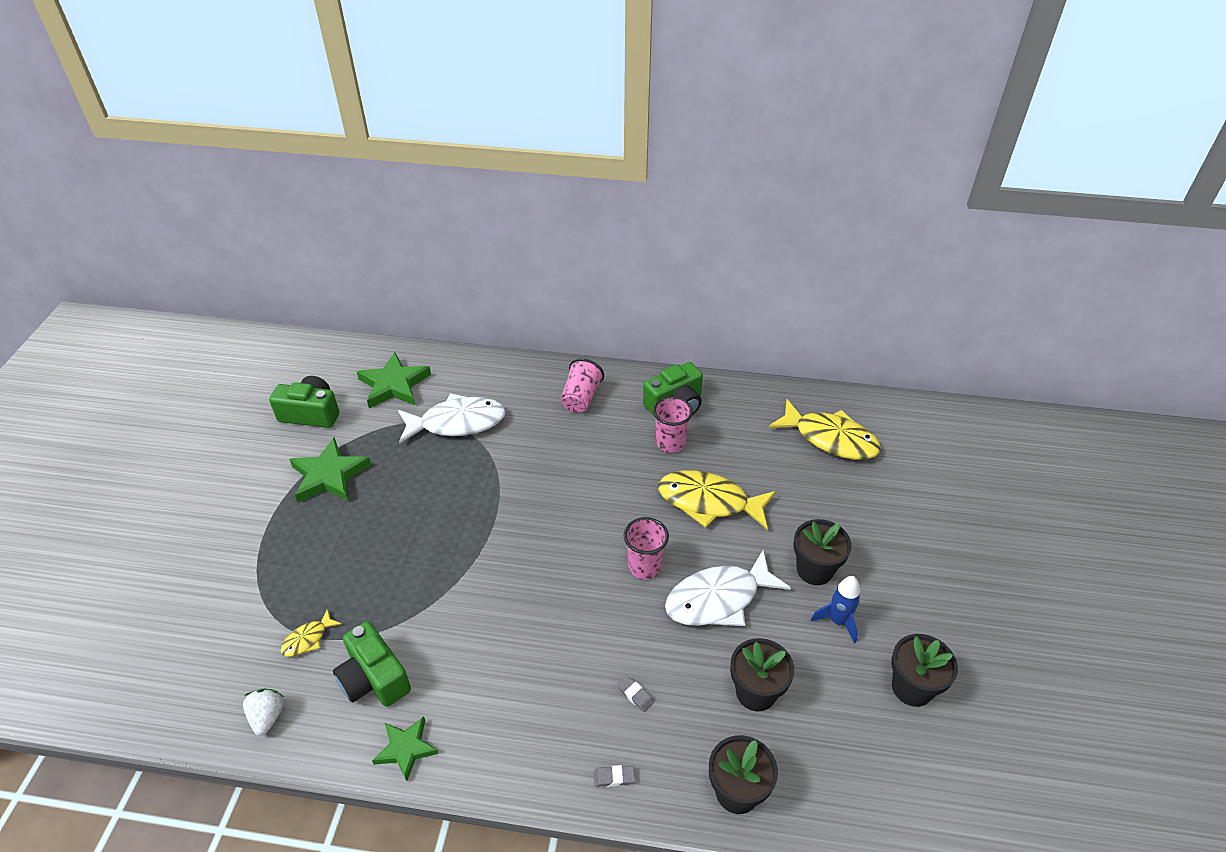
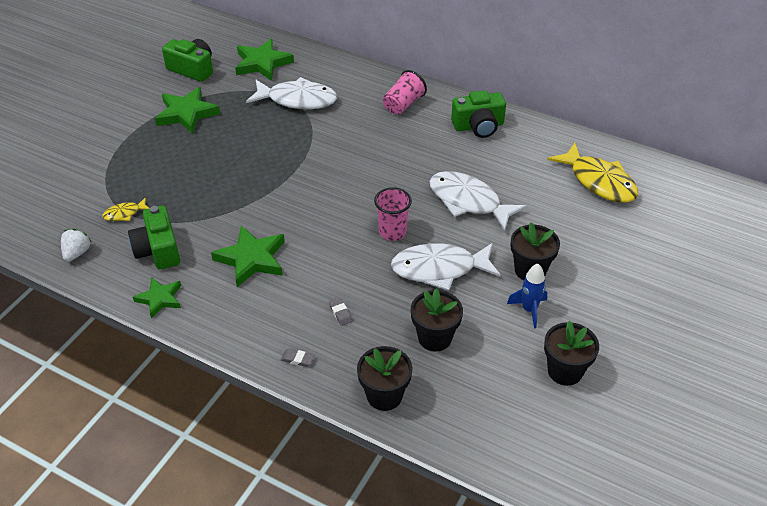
camera: 20 degrees right, 0 degrees up
(497, 654) = (252, 259): none -> green star
(670, 443) = (459, 153): pink cup -> none
(709, 502) = (468, 201): yellow fish -> white fish

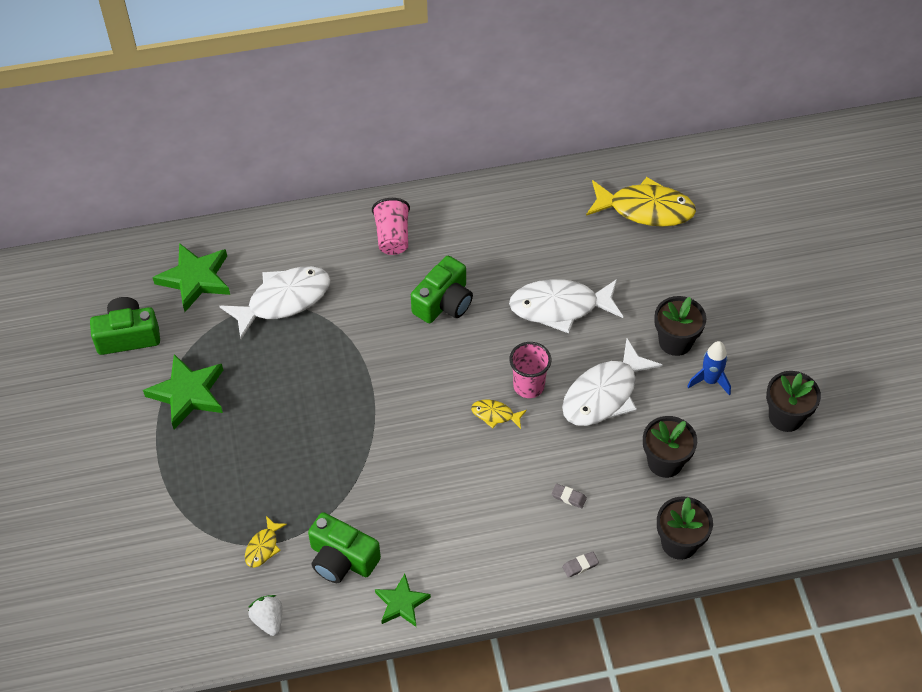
camera: 40 degrees left, 10 degrees up
(252, 259) = (437, 503): green star -> none
(350, 234) = (495, 415): none -> yellow fish
(478, 126) = (487, 216): green camera -> green camera (444, 302)

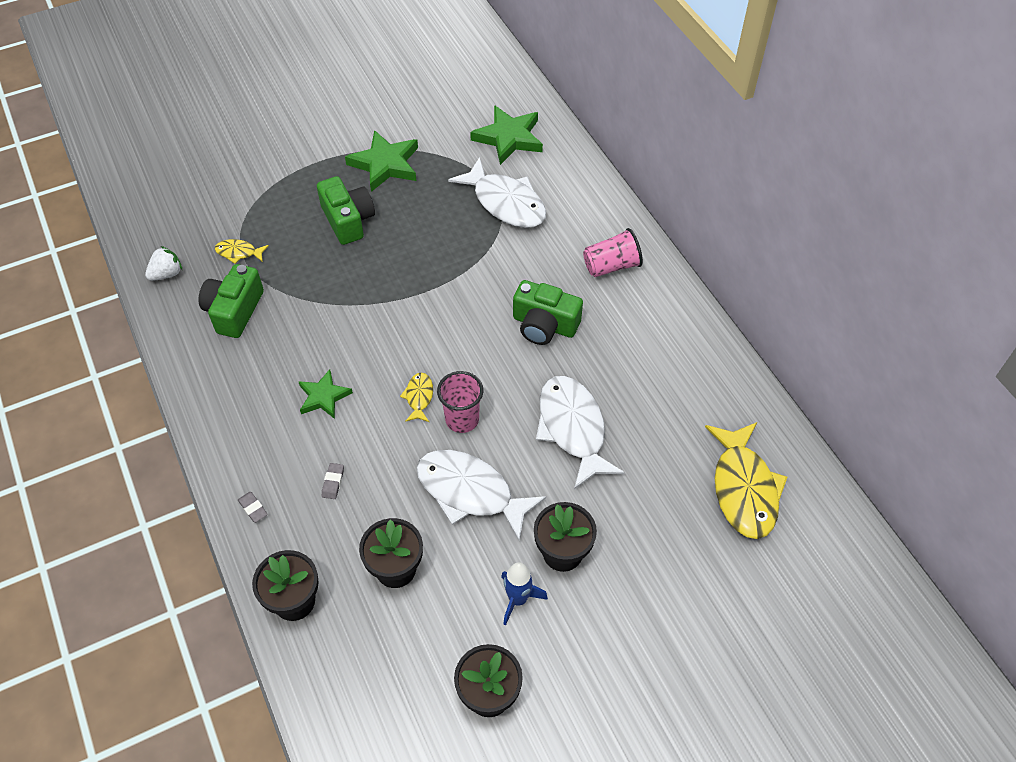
camera: 75 degrees right, 0 degrees up
(128, 336) = (434, 112): green camera -> green camera (348, 220)
(401, 603) = (193, 366): green star -> green star (323, 397)

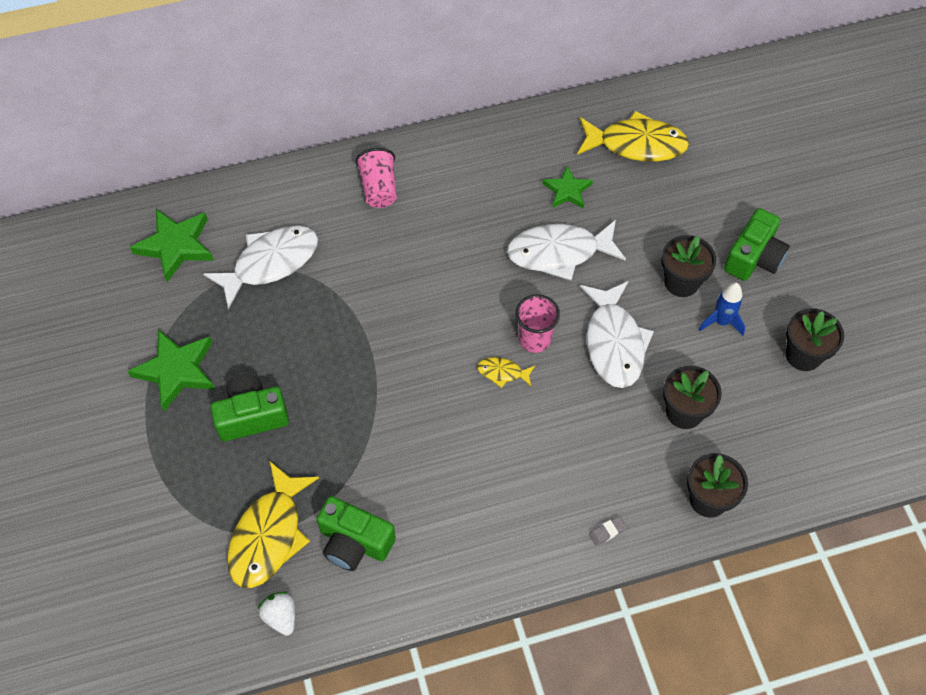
camera: 80 degrees left, 5 degrees up
(239, 252) = (269, 535): yellow fish -> yellow fish, size x2.15
(323, 397) = (487, 458): green star -> green star (567, 190)
(333, 482) = (588, 457): grey eraser -> none
(470, 492) = (614, 343): white fish -> white fish turned 45 degrees counterclockwise
(544, 325) = (438, 255): green camera -> green camera (754, 257)

